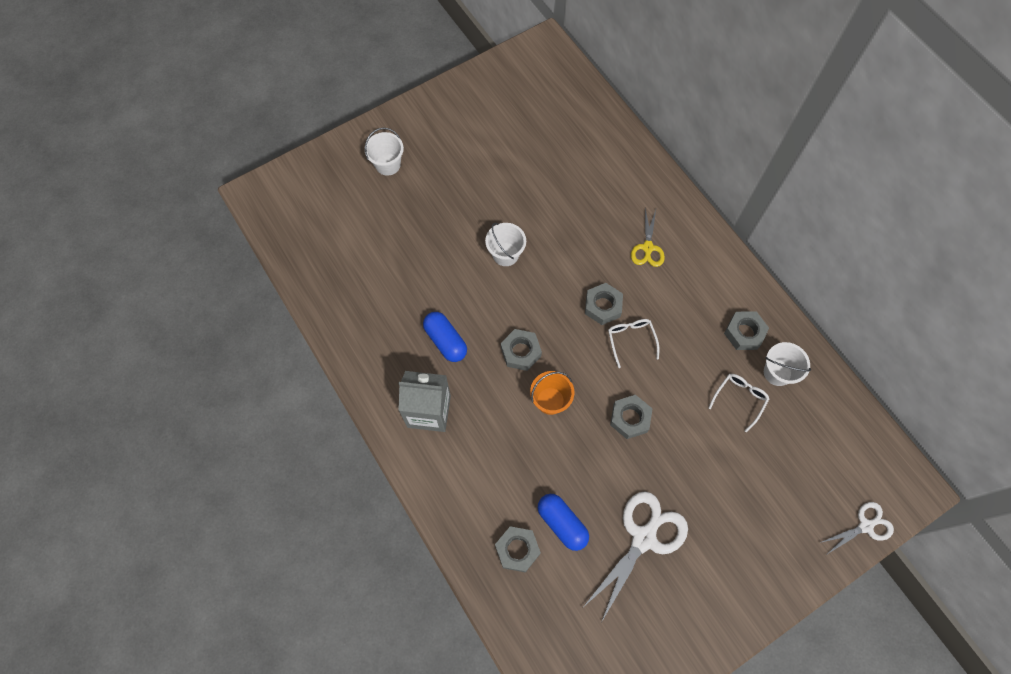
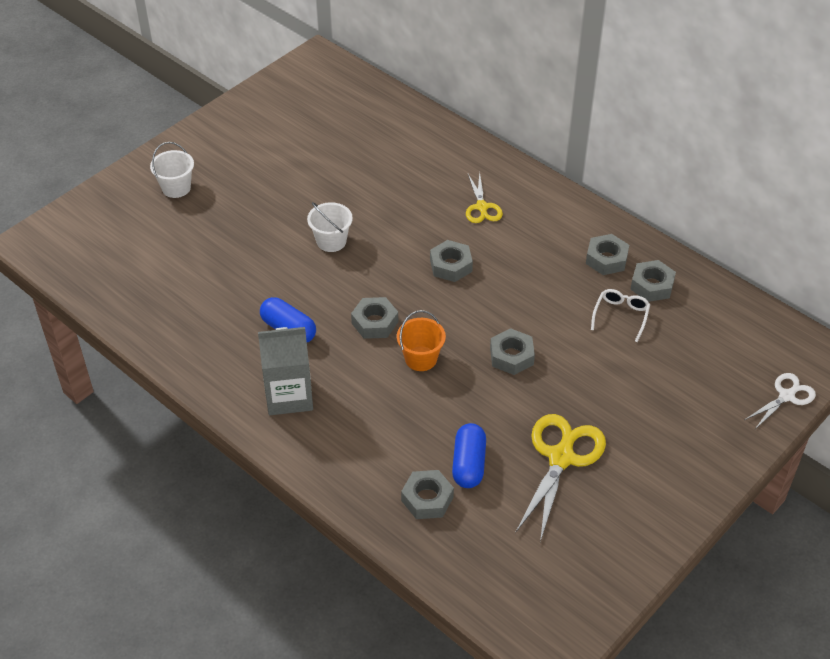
camera: 15 degrees left, 20 degrees down
(562, 523) = (468, 464): blue capsule -> blue capsule turned 60 degrees clockwise
(631, 340) = (490, 288): white glasses -> none
(644, 537) = (561, 456): white scissors -> yellow scissors
(777, 372) = (652, 285): white bucket -> grey nut

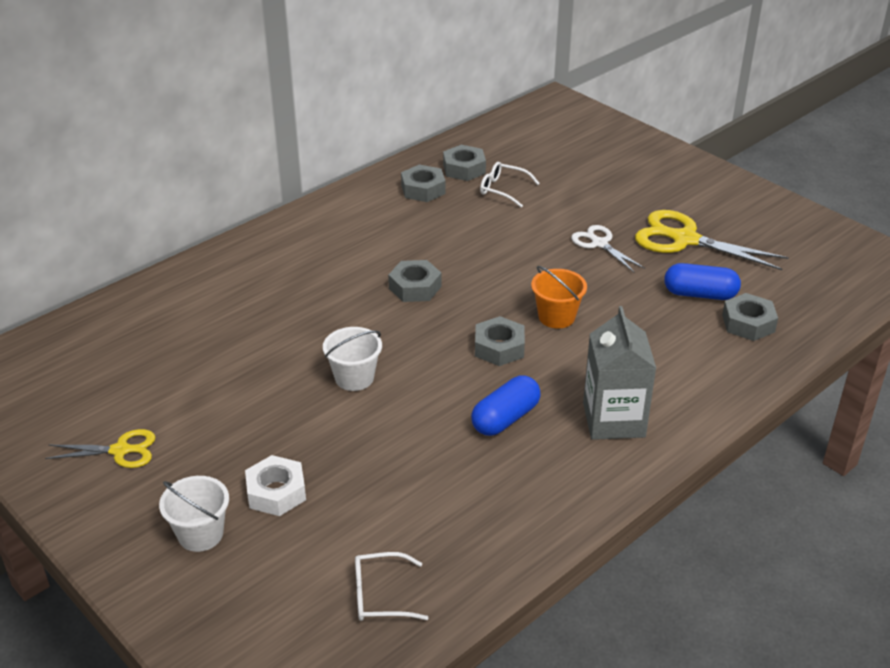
camera: 85 degrees left, 10 degrees down
(120, 275) = (380, 595): none -> white glasses
(212, 216) = (276, 492): none -> white nut
(482, 207) = (324, 259): yellow scissors -> yellow scissors (121, 450)
(511, 356) = (554, 257): grey nut -> none
(787, 396) = (603, 121): white scissors -> white scissors (599, 243)

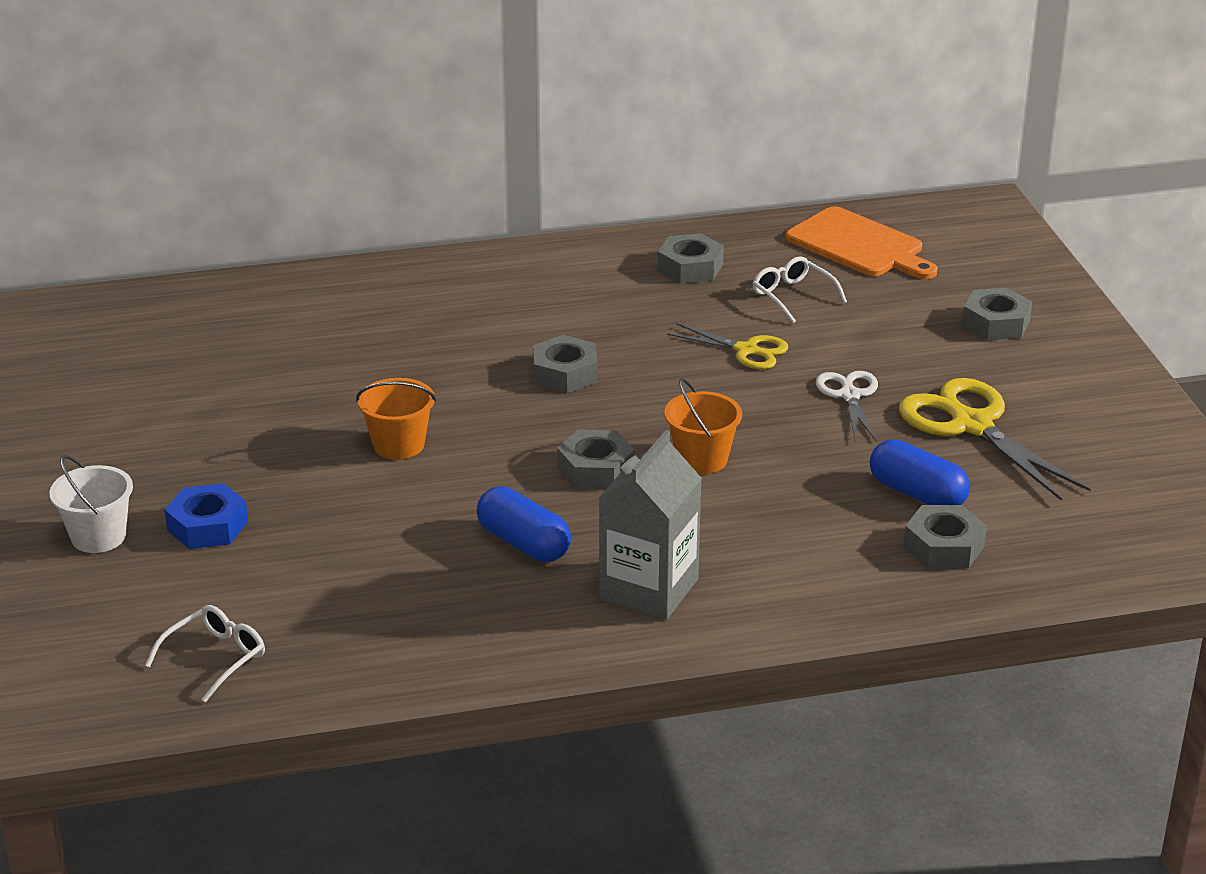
camera: 30 degrees right, 5 degrees down
(121, 450) = (96, 433): yellow scissors -> yellow scissors (747, 350)
(276, 492) = (207, 526): white nut -> blue nut
(354, 378) = (398, 445): white bucket -> orange bucket
(380, 595) = (215, 658): white glasses -> white glasses turned 105 degrees clockwise
(464, 169) = (768, 258): grey nut -> grey nut (996, 323)
(505, 418) = (523, 543): blue capsule -> blue capsule turned 60 degrees clockwise
(509, 145) = (859, 245): none -> orange cutting board

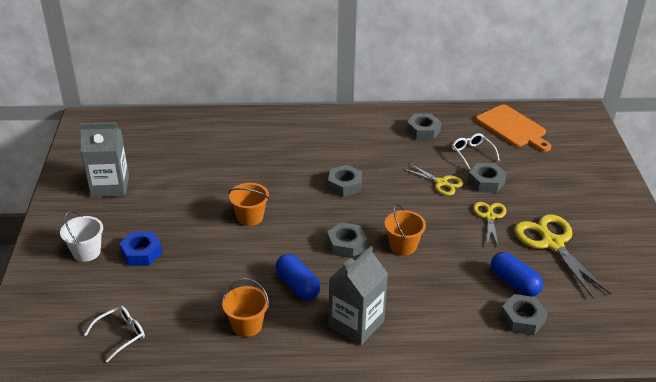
camera: 10 degrees right, 5 degrees up
(103, 423) = (110, 186): none -> grey carton
(448, 615) = (247, 325): none -> orange bucket
(849, 395) = (490, 216): white scissors -> yellow scissors
(996, 323) = (576, 182): grey nut -> grey nut (486, 182)

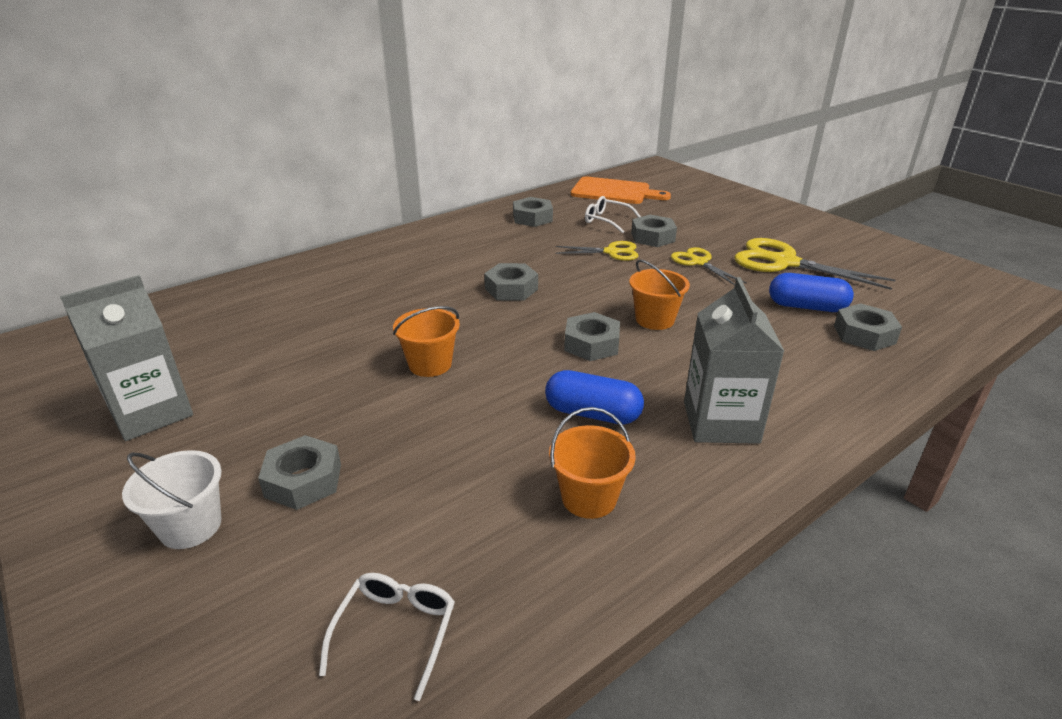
camera: 35 degrees left, 5 degrees down
(141, 253) = (303, 480): blue nut -> grey nut

